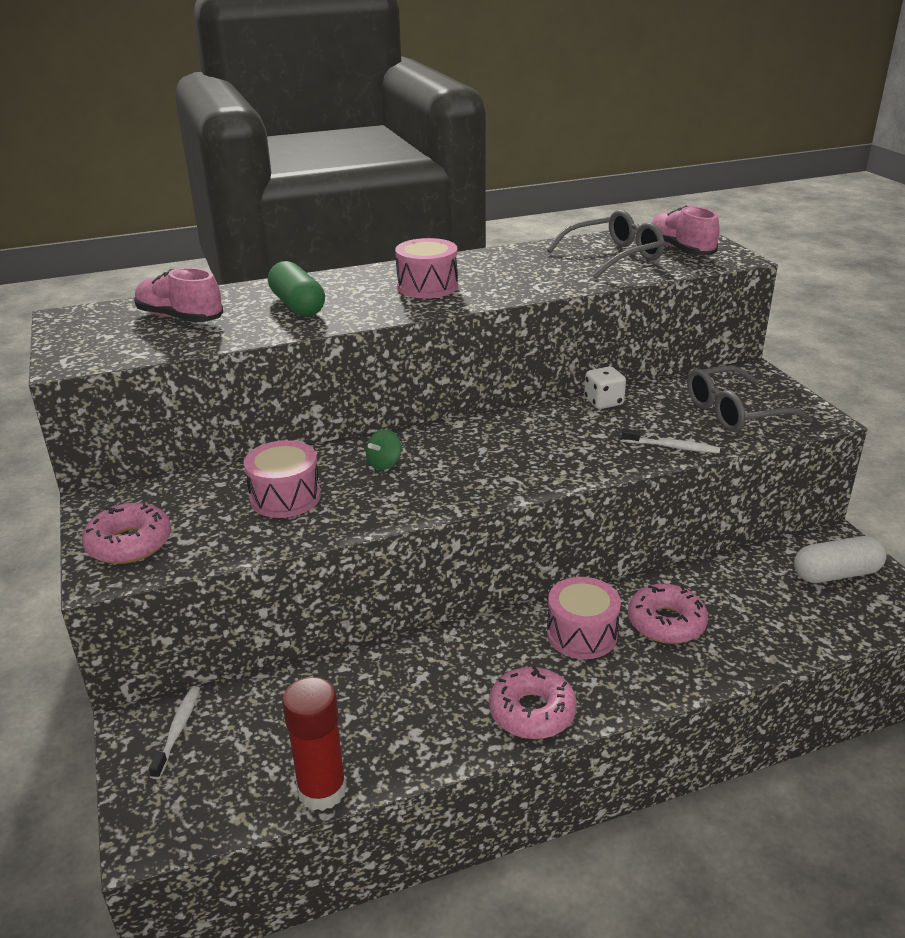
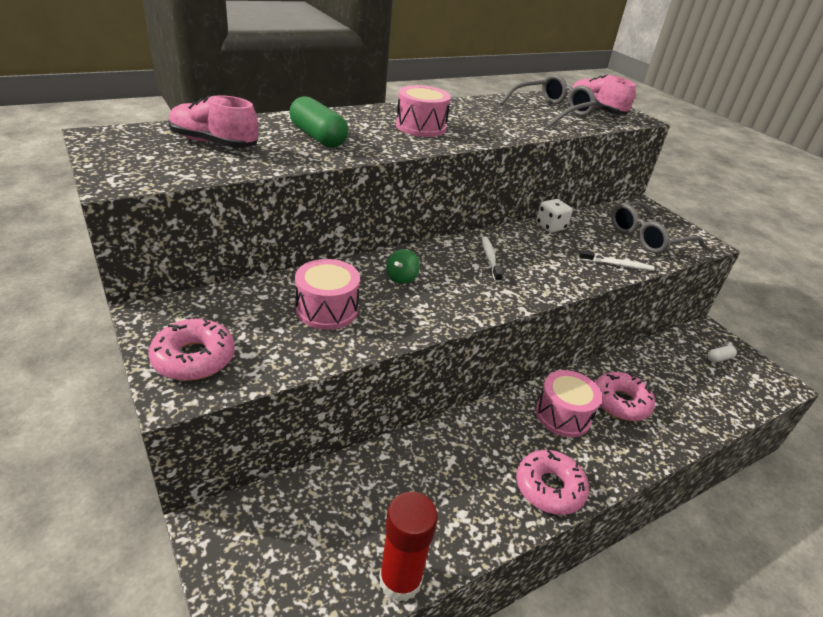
camera: 15 degrees left, 5 degrees up
(178, 730) = (251, 529): white toothbrush -> white toothbrush (490, 259)
(836, 574) = (719, 358): white capsule -> white capsule, size x0.48

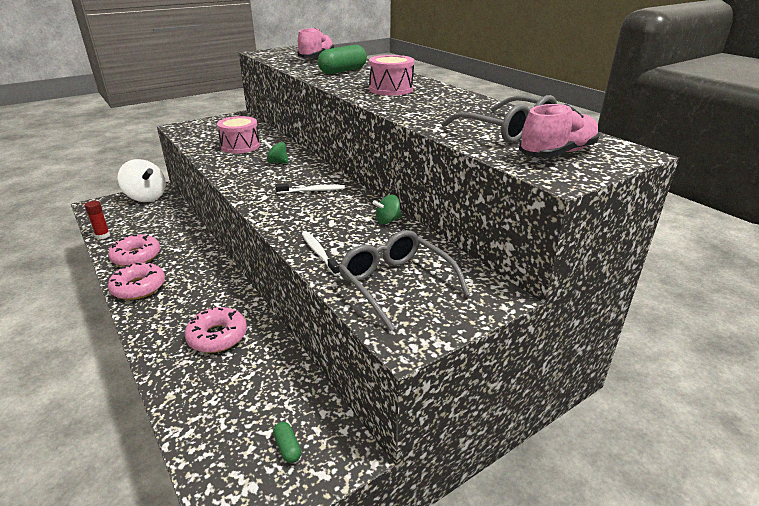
camera: 90 degrees right, 5 degrees down
(194, 358) = (202, 126): pink donut -> pink donut (136, 256)
(243, 541) = (146, 197): none -> white spinning top
(400, 580) = (103, 236): red glue stick -> red glue stick, size x0.58
(550, 227) = (387, 221): white dice -> green spinning top
(563, 415) = (207, 299): pink drum -> none
(617, 265) = (319, 253): white toothbrush -> white toothbrush turned 150 degrees clockwise
(719, 358) = (287, 447): white capsule -> green capsule

